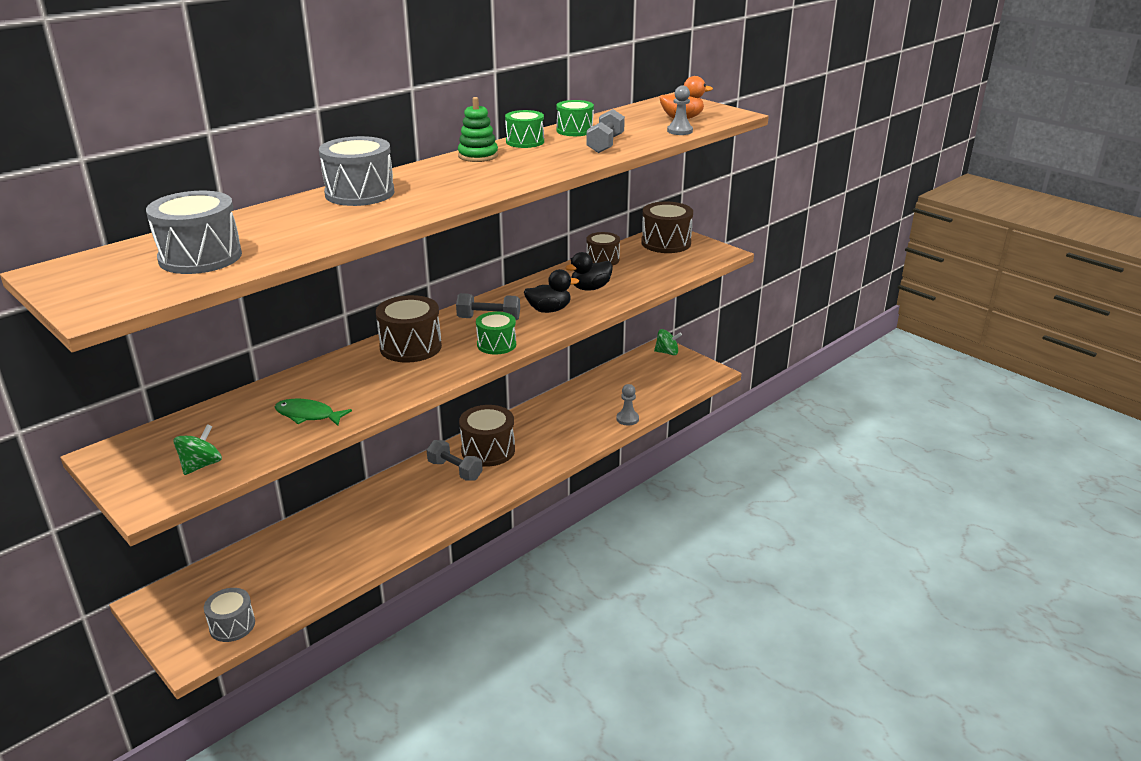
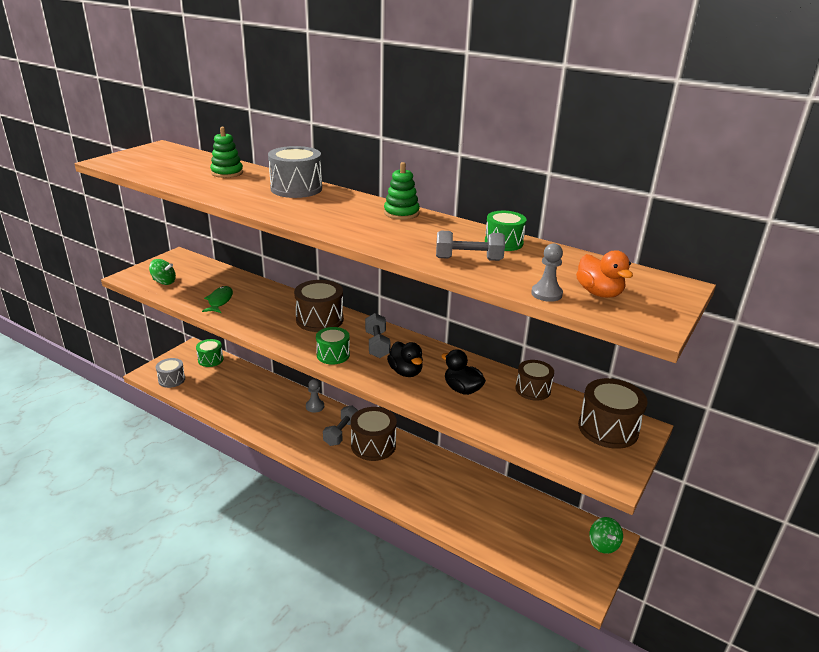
camera: 75 degrees right, 0 degrees up
(200, 257) = (177, 168): grey drum -> none
(255, 227) = (227, 173): none -> green stacking toy
(525, 142) = (452, 226): green drum -> green drum (210, 360)
(627, 419) = (454, 527): grey pawn -> grey pawn (315, 406)

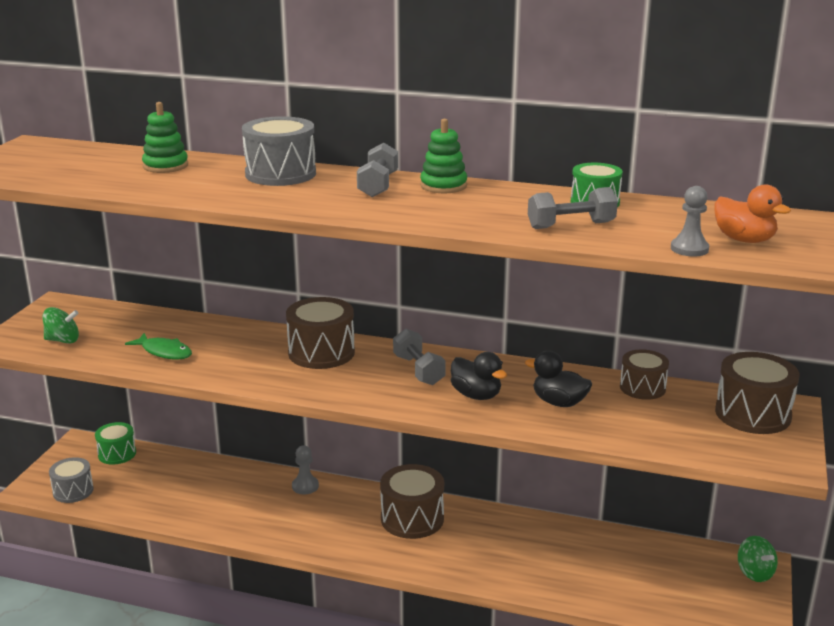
camera: 15 degrees left, 5 degrees down
(219, 301) = (164, 352): green fish -> green fish turned 135 degrees clockwise
(333, 355) = (369, 392): green drum -> none
(341, 433) = (361, 512): grey dumbbell -> grey dumbbell (378, 185)

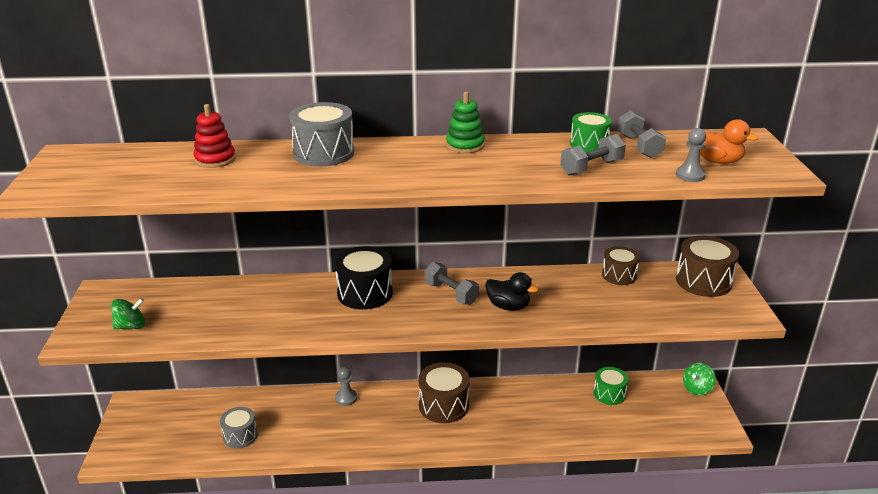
camera: 20 degrees left, 5 degrees up
(73, 491) = (149, 450): grey drum -> grey drum (240, 436)
(117, 454) = (170, 406): green drum -> green drum (609, 394)
(164, 352) = (231, 319): green fish -> none
(165, 166) = (215, 159): green stacking toy -> red stacking toy
(321, 352) = (365, 293): brown drum -> black drum
(378, 185) = (414, 153): grey dumbbell -> grey dumbbell (638, 146)
(559, 402) = (571, 300): black duck -> none
(754, 573) = (697, 388): green spinning top -> green spinning top turned 90 degrees clockwise

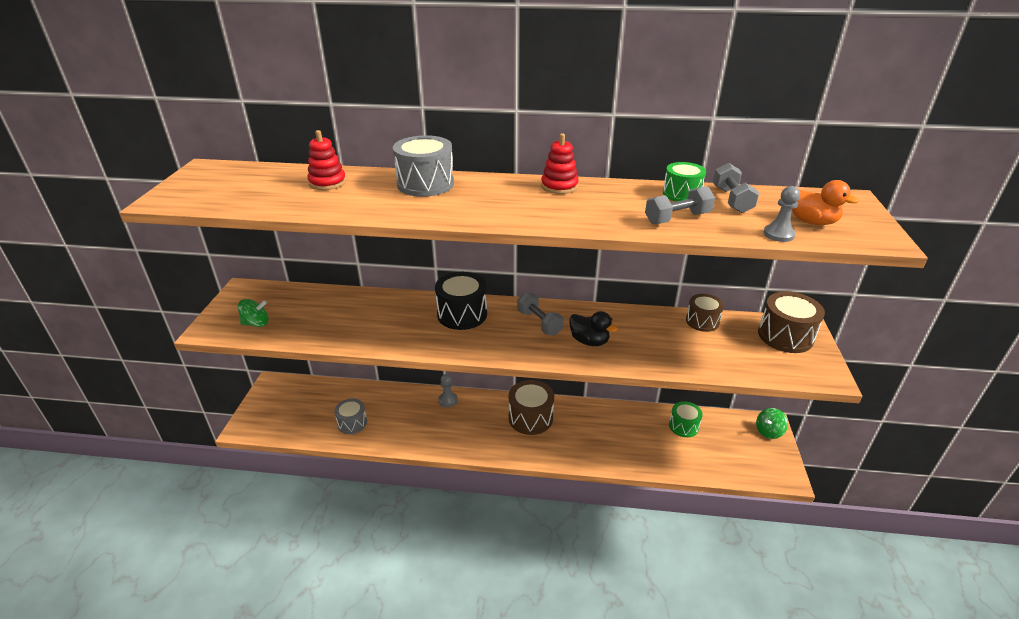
camera: 10 degrees right, 5 degrees up
(465, 145) = (559, 186): green stacking toy -> red stacking toy

